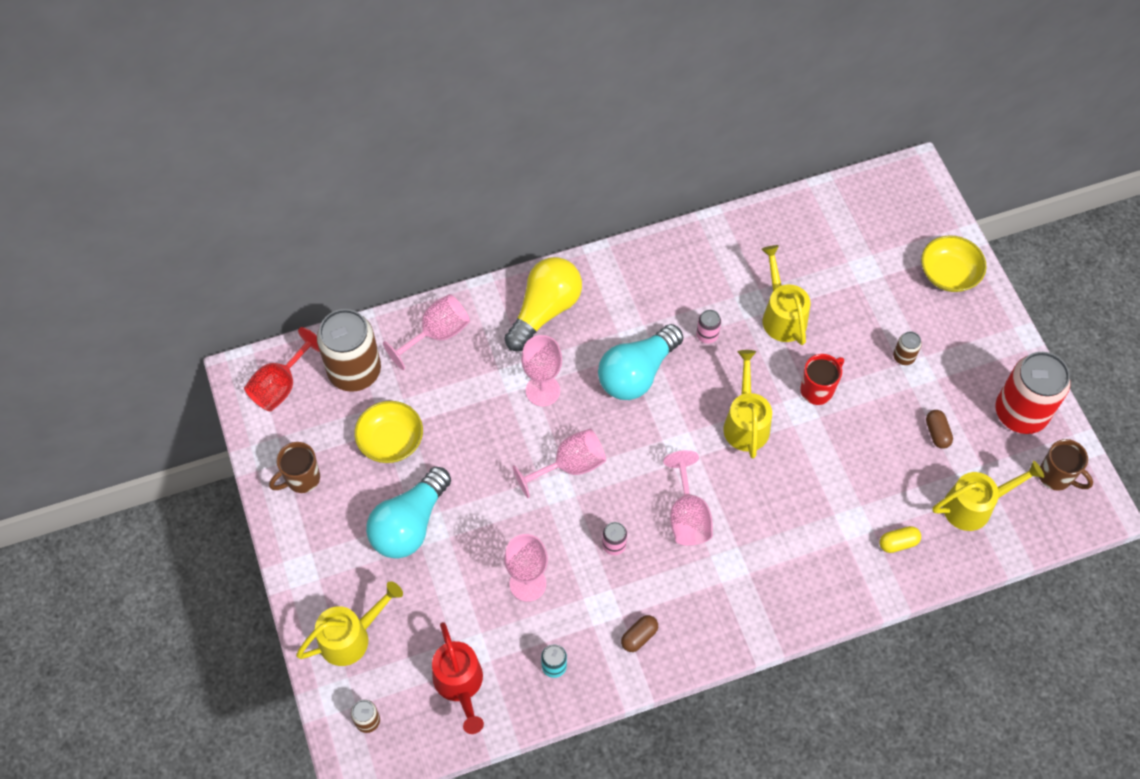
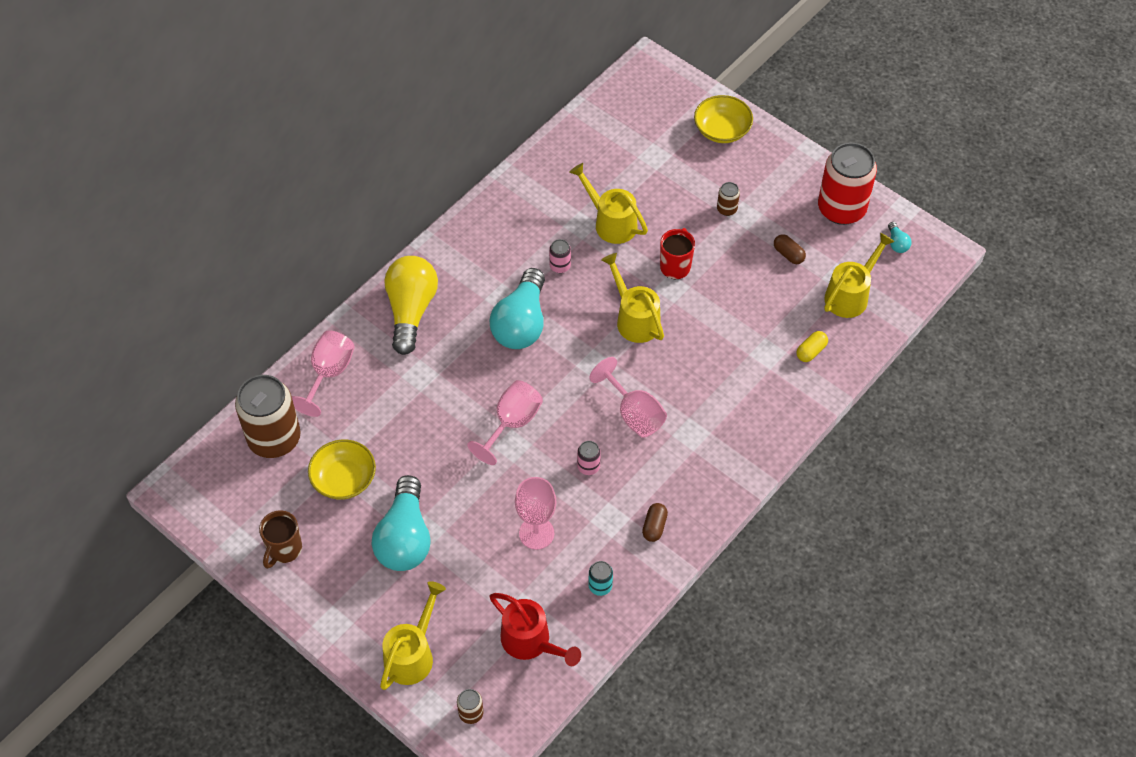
camera: 30 degrees left, 5 degrees down
(281, 385) = (215, 482): red goblet -> none
(542, 390) = (450, 375): pink goblet -> none
(1056, 476) = (897, 243): brown mug -> turquoise light bulb

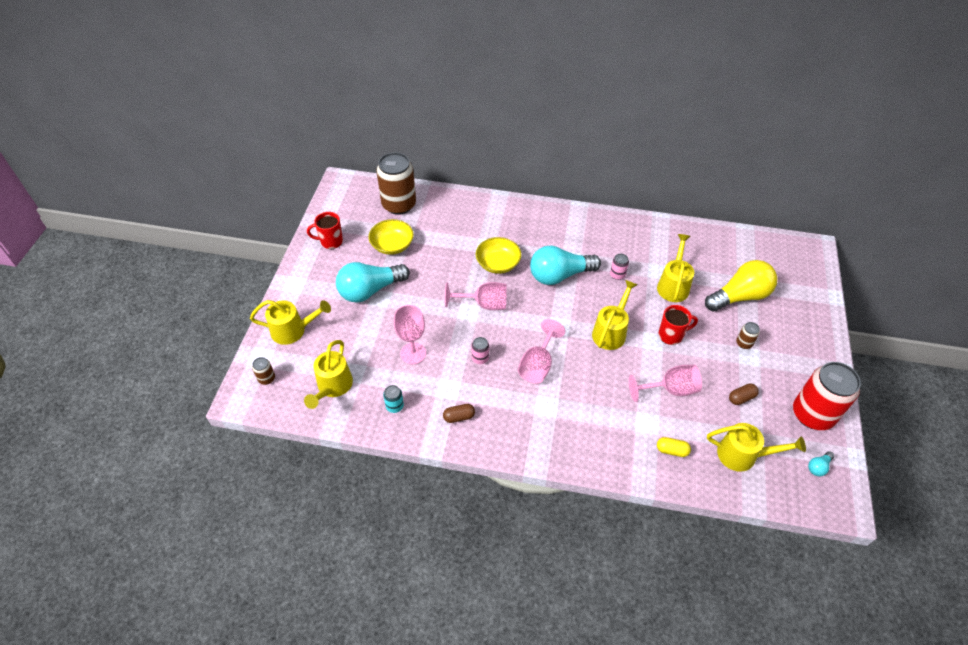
camera: 60 degrees right, 5 degrees down
(284, 549) = (331, 241): brown mug -> red mug
(328, 374) = (456, 207): pink goblet -> pink goblet (670, 389)
(411, 311) = (526, 221): yellow light bulb -> yellow light bulb (739, 296)
(531, 642) = (332, 387): red watering can -> yellow watering can
(722, 130) = (805, 311): yellow bowl -> yellow bowl (498, 263)
(788, 254) = (741, 398): brown capsule -> brown capsule turned 45 degrees clockwise

